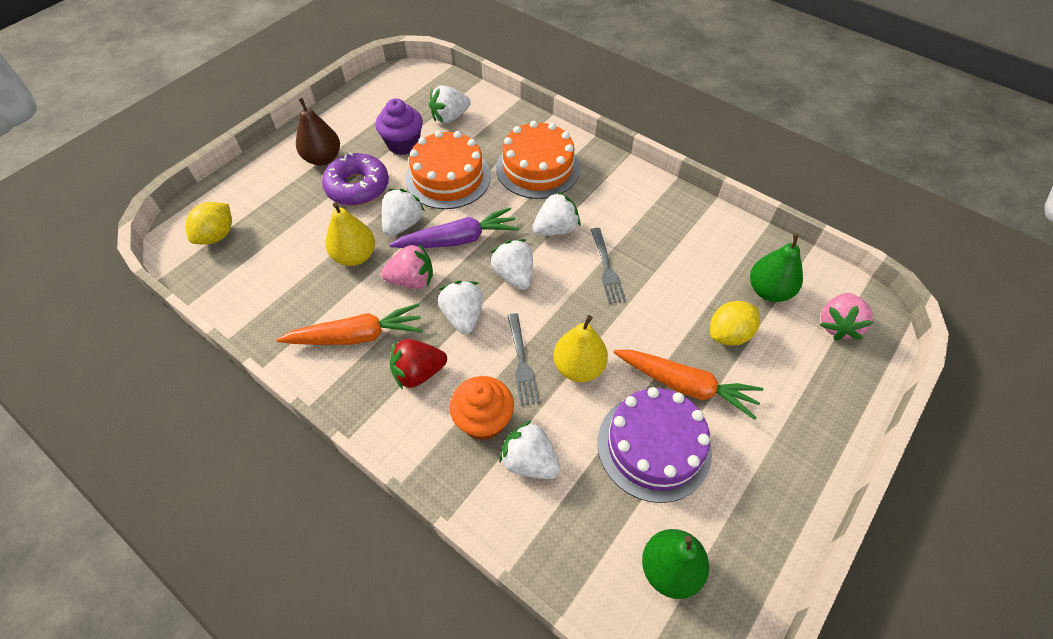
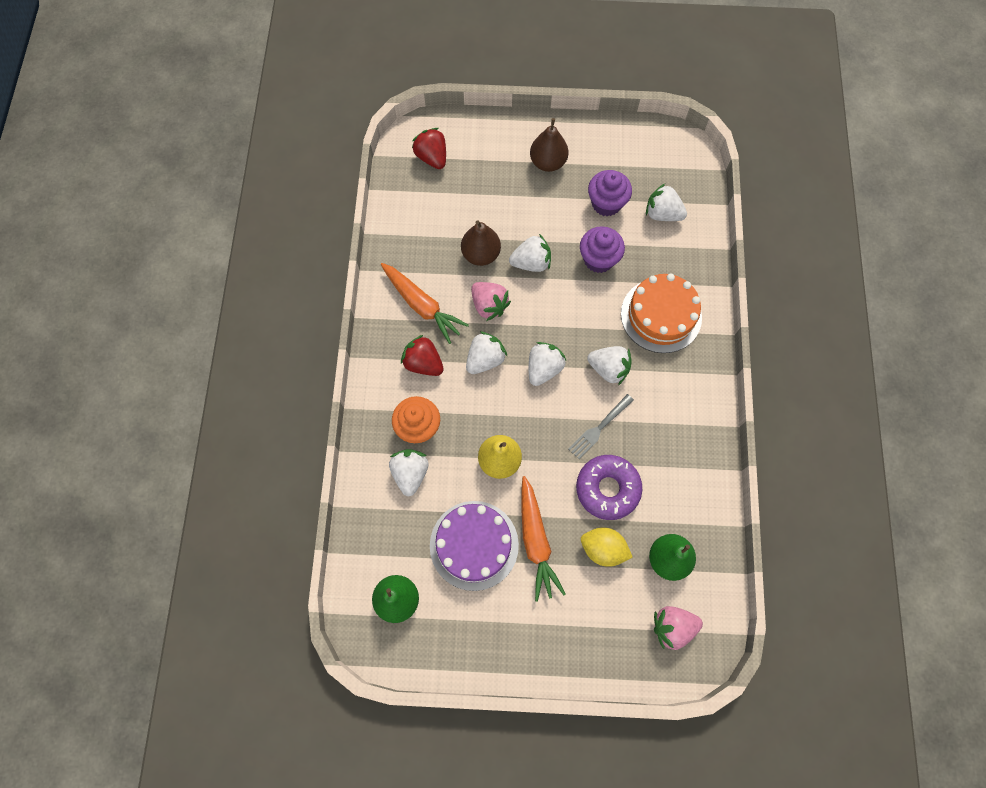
camera: 55 degrees right, 15 degrees up
(217, 235) = (432, 157): yellow lemon -> red strawberry
(355, 256) = (481, 254): yellow pear -> brown pear
(357, 187) = (541, 206): purple donut -> purple donut (607, 489)
(448, 177) = (598, 259): orange cake -> purple cupcake
(458, 240) = (546, 309): purple carrot -> none
(521, 362) = (477, 421): grey fork -> none

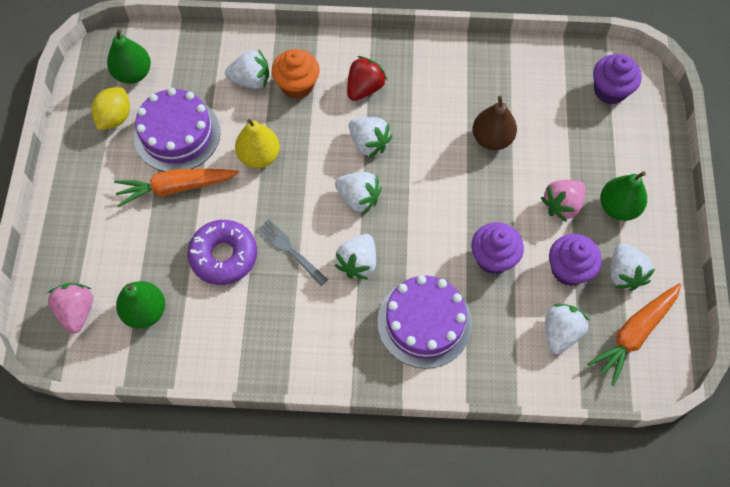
camera: 90 degrees right, 5 degrees down
(422, 305) = (428, 85): orange carrot -> orange carrot (634, 334)
(432, 157) = (610, 90): red strawberry -> purple cupcake
(489, 305) = (431, 146): pink strawberry -> pink strawberry (562, 205)
(531, 263) = (484, 188): white strawberry -> white strawberry (624, 273)
(548, 162) = (618, 207): brown pear -> green pear
(603, 549) = (162, 249): yellow lemon -> yellow lemon (115, 117)
(661, 315) = (424, 322): orange cake -> purple cake

